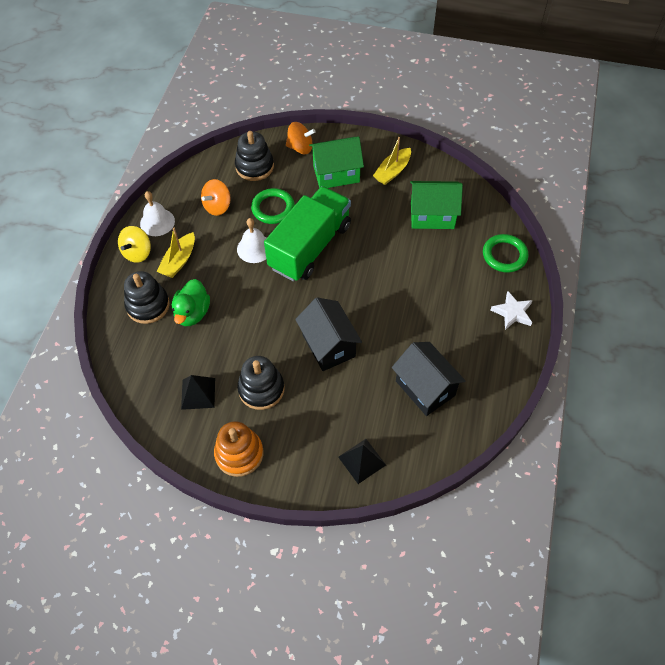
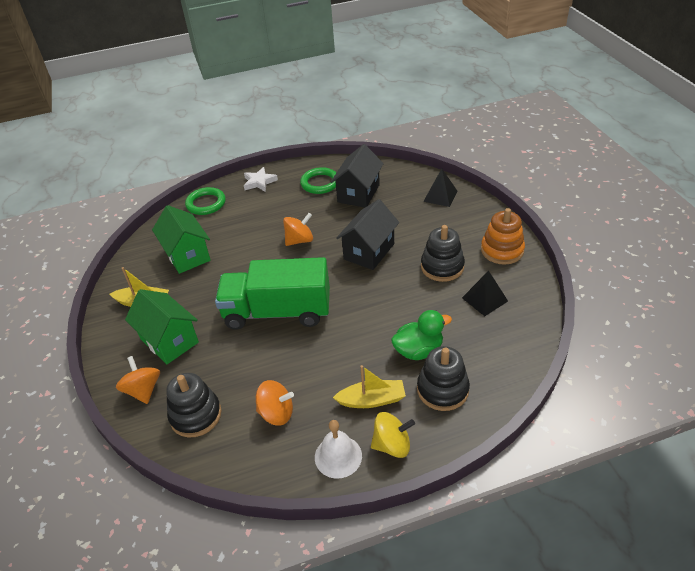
camera: 120 degrees left, 15 degrees down
(254, 248) = (309, 349): white bell -> none
(273, 208) = (248, 364): green ring -> green ring (320, 183)
(388, 301) = (299, 240): none -> orange spinning top

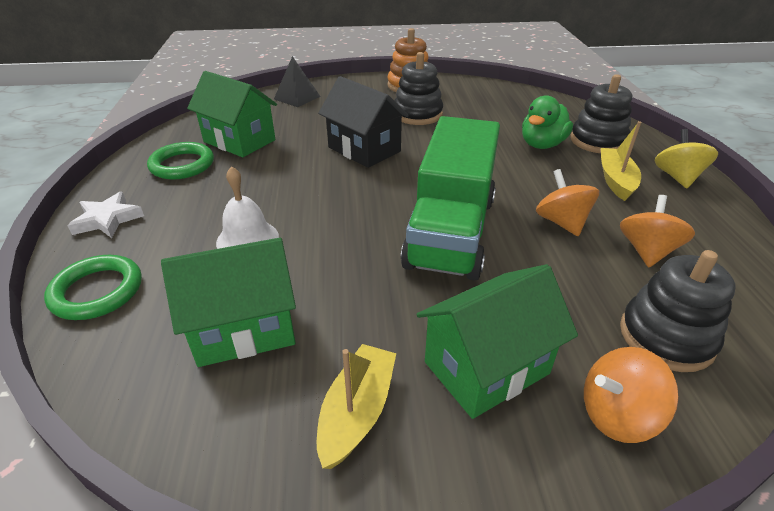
camera: 80 degrees left, 5 degrees down
(299, 240) = (302, 196): orange spinning top -> orange spinning top (561, 222)
(338, 456) = (704, 212): white bell -> white bell (247, 239)
(358, 193) = (239, 141): black house -> green house
(418, 350) = (542, 145): green duck -> green duck turned 135 degrees counterclockwise
(484, 299) = (476, 104): black pyramid -> none

